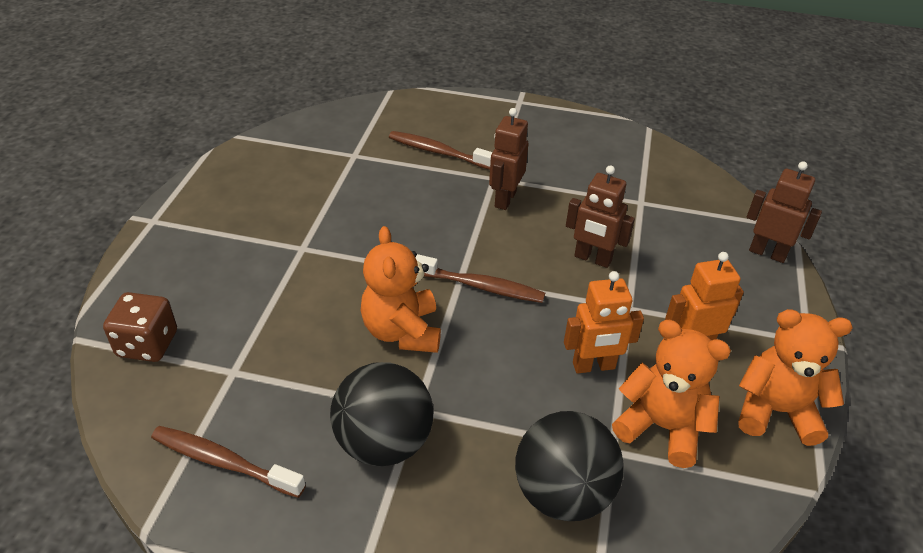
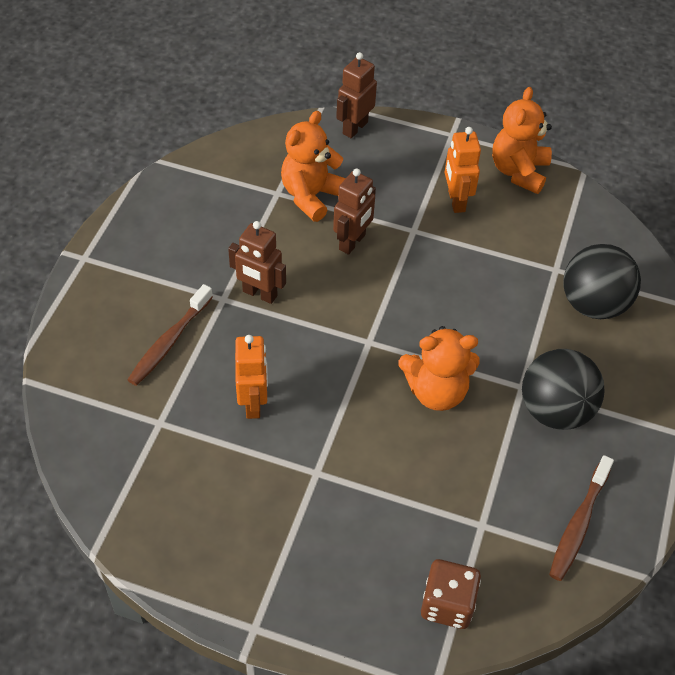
camera: 85 degrees left, 10 degrees up
(480, 286) = (382, 328): brown toothbrush -> none
(594, 366) = (477, 265): orange robot -> orange robot (253, 403)
(662, 427) = (534, 237): orange teddy bear -> orange teddy bear (311, 196)

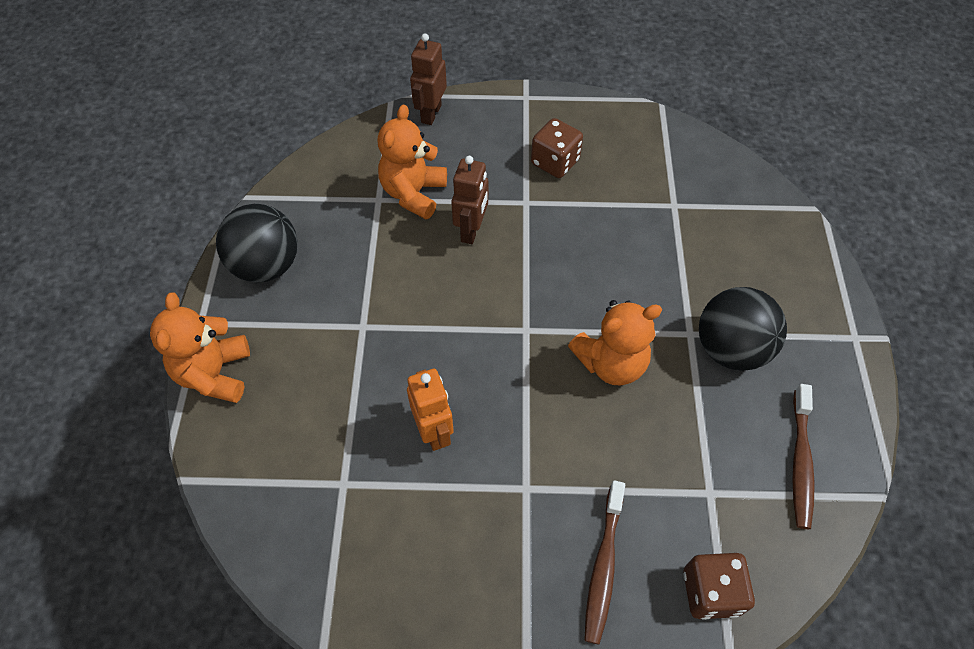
camera: 15 degrees left, 5 degrees up
(169, 342) = (322, 390): brown toothbrush -> brown toothbrush (603, 566)
(259, 294) = (398, 311): brown robot -> none
(456, 201) = (555, 162): orange robot -> brown dice
(518, 171) = (602, 117): orange teddy bear -> orange teddy bear (215, 373)
(593, 304) = (722, 230): black ball -> black ball (266, 265)

